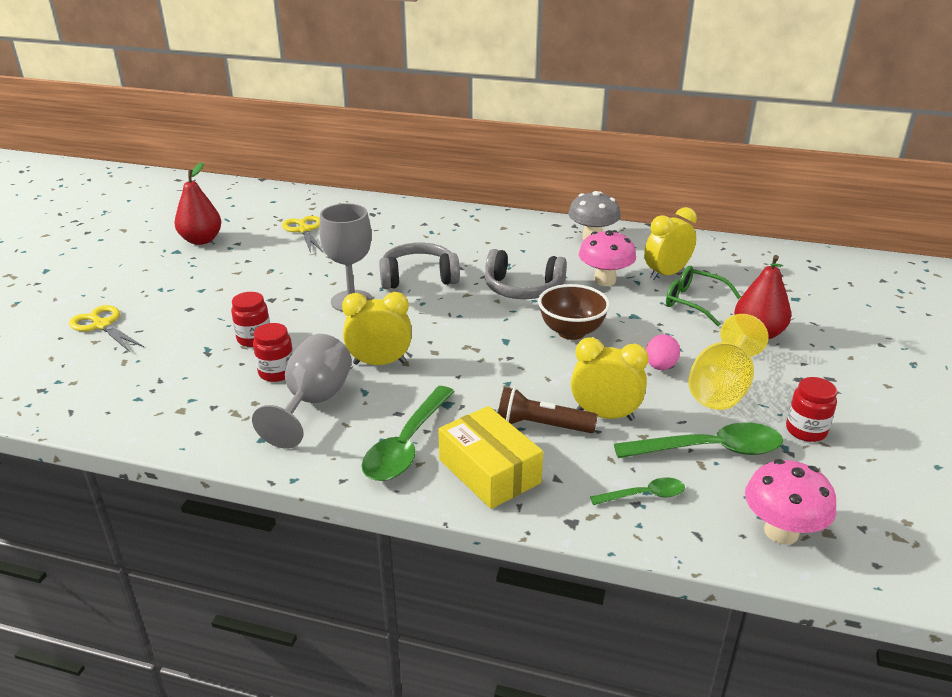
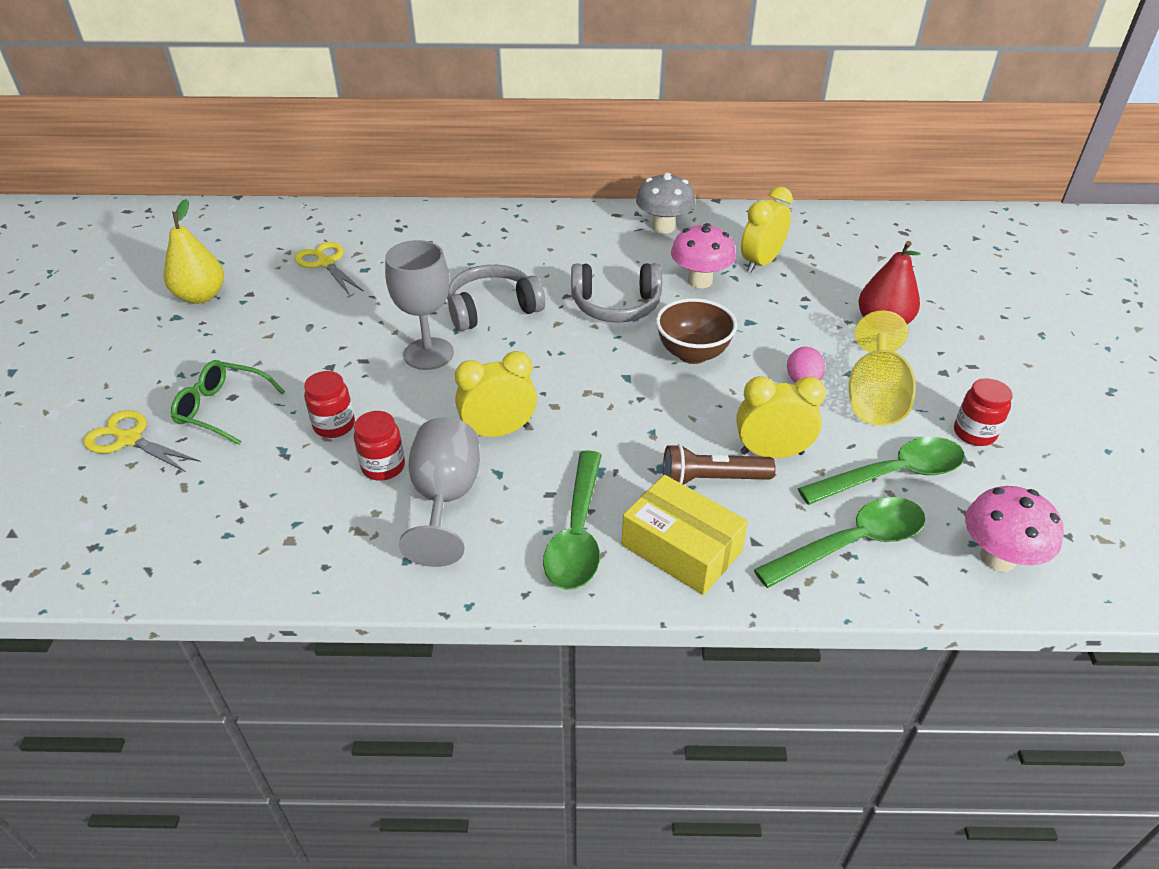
camera: 15 degrees left, 10 degrees up
(201, 240) = (201, 296): red pear -> yellow pear
(644, 495) = (851, 544): green spoon -> green spoon, size x1.85
(693, 302) = (803, 294): green glasses -> green glasses (222, 409)

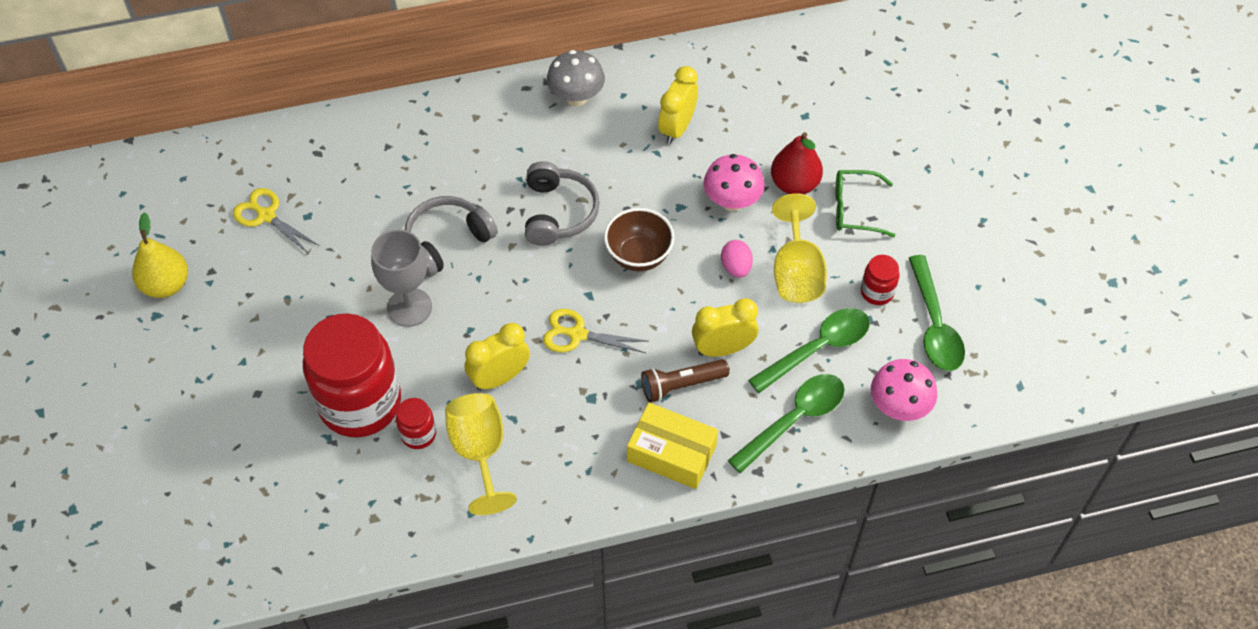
camera: 15 degrees left, 15 degrees up
(129, 439) = (192, 457): yellow scissors -> yellow scissors (577, 334)
(222, 409) = (255, 408): green glasses -> green glasses (854, 209)
(334, 425) = (360, 403): red jar -> red jar, size x2.36
(445, 498) = (480, 452): grey goblet -> yellow goblet
(577, 532) = (591, 458): green spoon -> green spoon (934, 324)
(616, 306) = (558, 212): grey headphones -> grey headphones turned 75 degrees counterclockwise
(700, 281) = (626, 164): pink mushroom -> pink mushroom (732, 201)

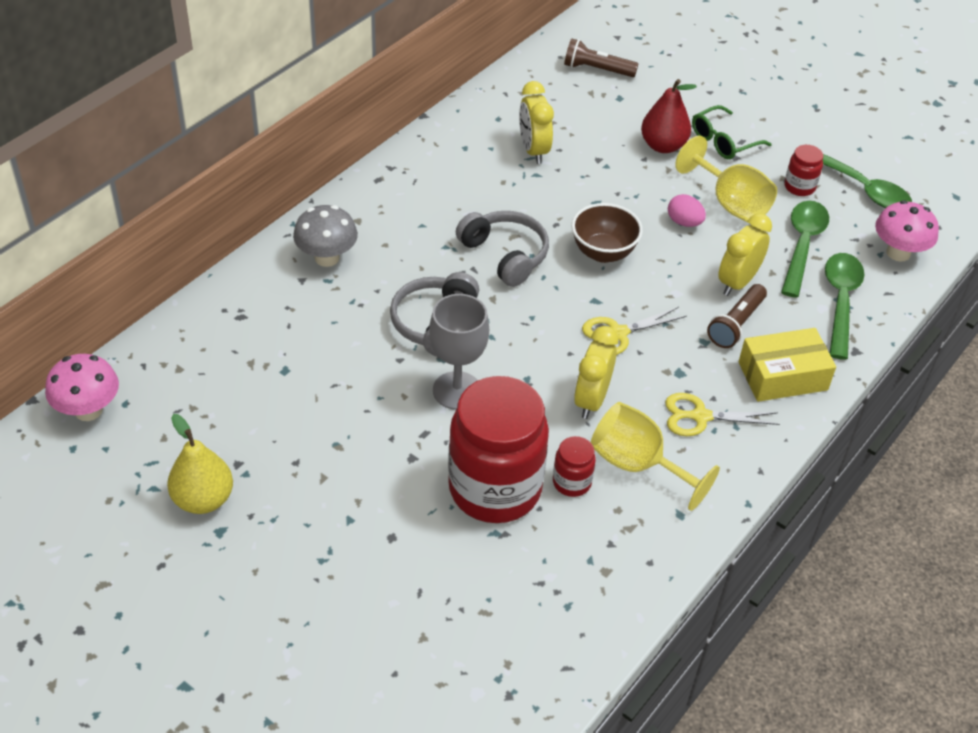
camera: 40 degrees left, 10 degrees down
(266, 216) = (244, 390): yellow scissors -> yellow scissors (700, 416)
(576, 97) = (428, 166): grey mushroom -> grey mushroom (327, 258)
(732, 201) = (631, 180): pink mushroom -> pink mushroom (88, 410)
(813, 76) = (597, 69): none -> brown flashlight

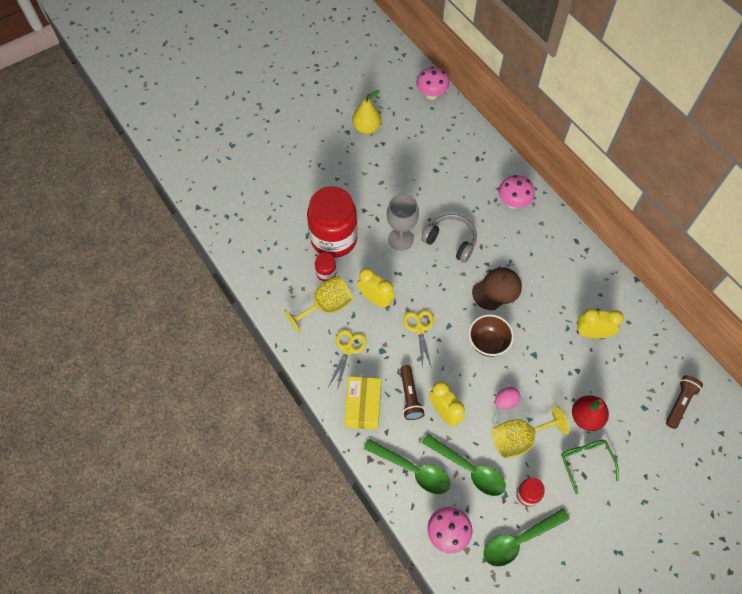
camera: 110 degrees right, 15 degrees up
(327, 258) = (513, 202): grey mushroom -> pink mushroom
(505, 255) = (497, 289): grey headphones -> brown cap
(736, 324) = (410, 397): brown flashlight -> brown flashlight turned 150 degrees counterclockwise

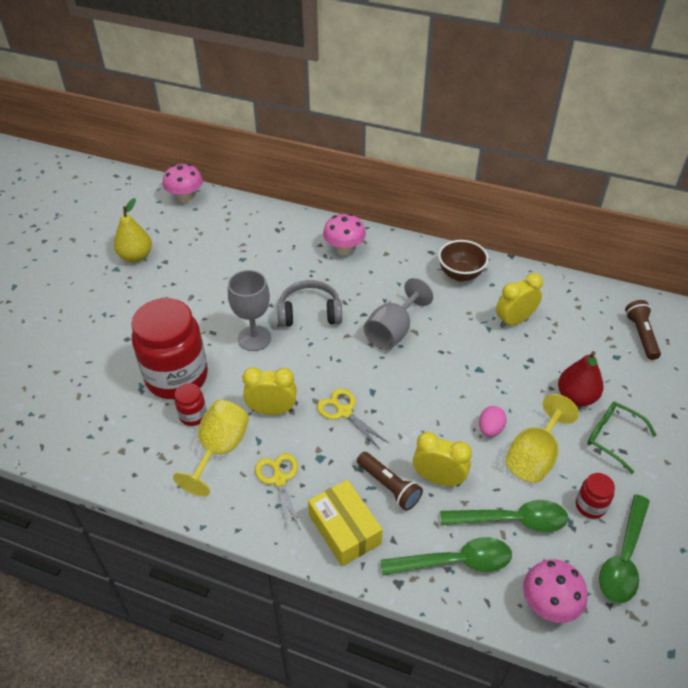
camera: 35 degrees left, 15 degrees down
(487, 343) = (425, 385): brown bowl -> brown bowl (460, 274)
(497, 289) = (393, 331): brown cap -> grey goblet

